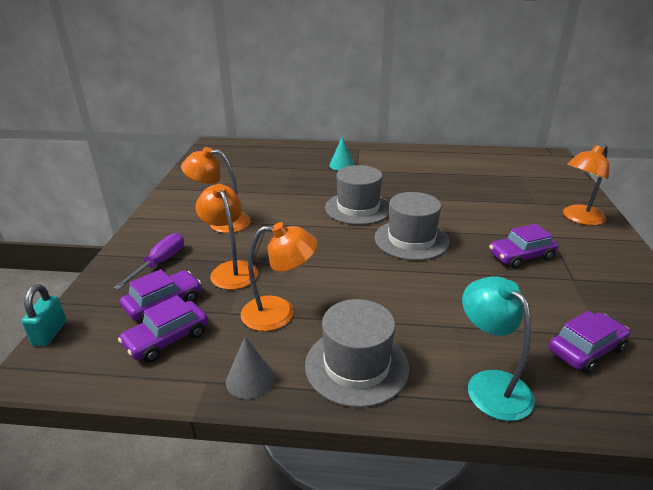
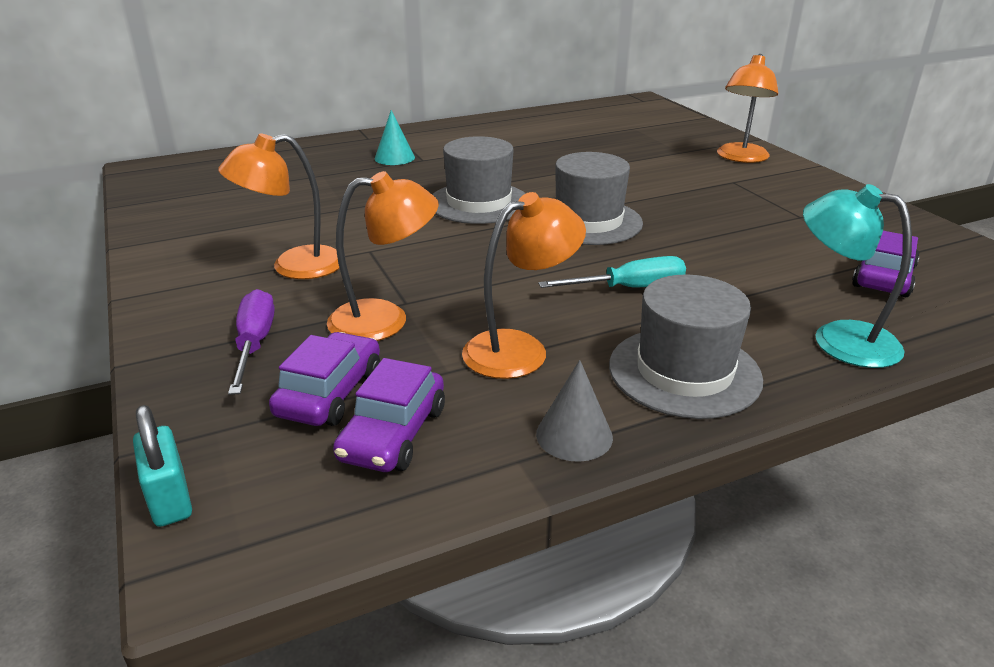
camera: 30 degrees left, 0 degrees up
(231, 270) = (385, 320): orange lamp -> orange lamp turned 135 degrees clockwise
(386, 295) = (629, 288): none -> turquoise screwdriver
(521, 256) = (726, 208): purple car -> none

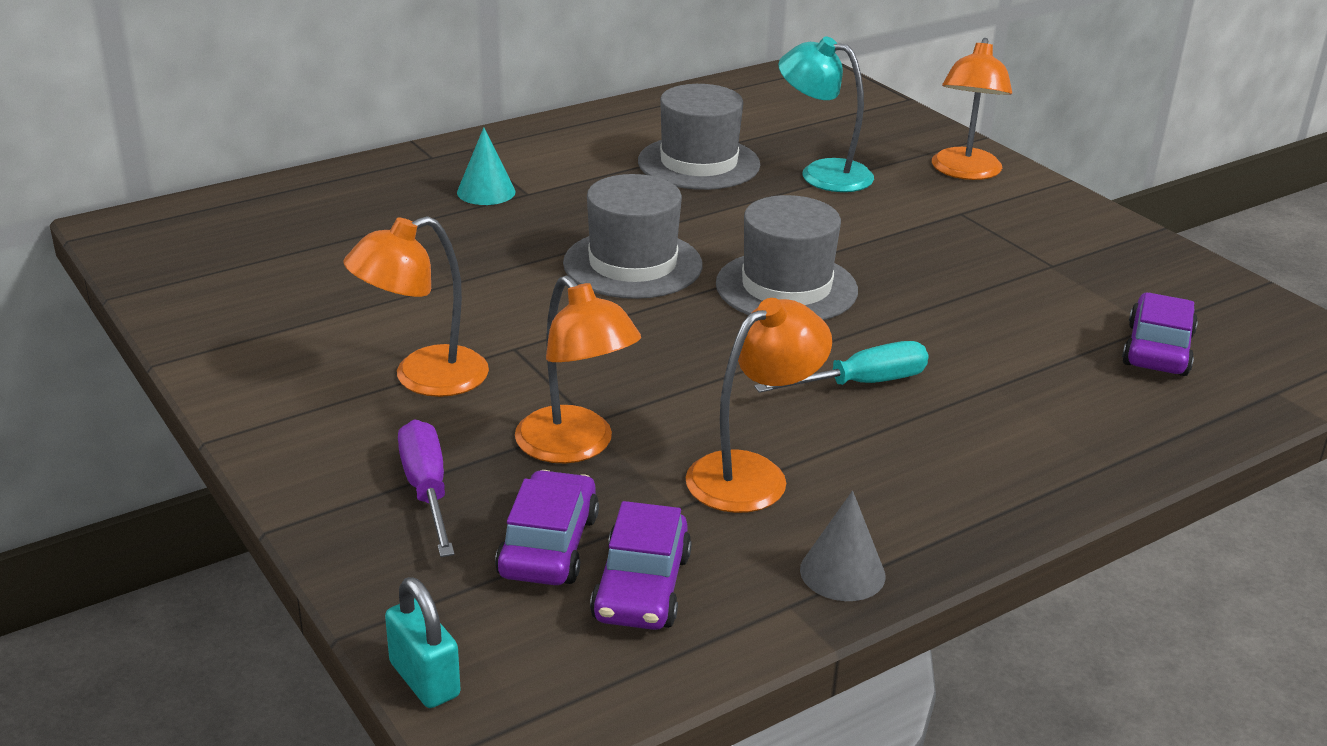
camera: 10 degrees left, 0 degrees up
(385, 320) = (575, 447): orange lamp -> orange lamp turned 75 degrees clockwise
(684, 372) = (947, 489): grey hat -> grey hat (698, 163)
(838, 339) = (1112, 435): turquoise lamp -> turquoise lamp (822, 173)

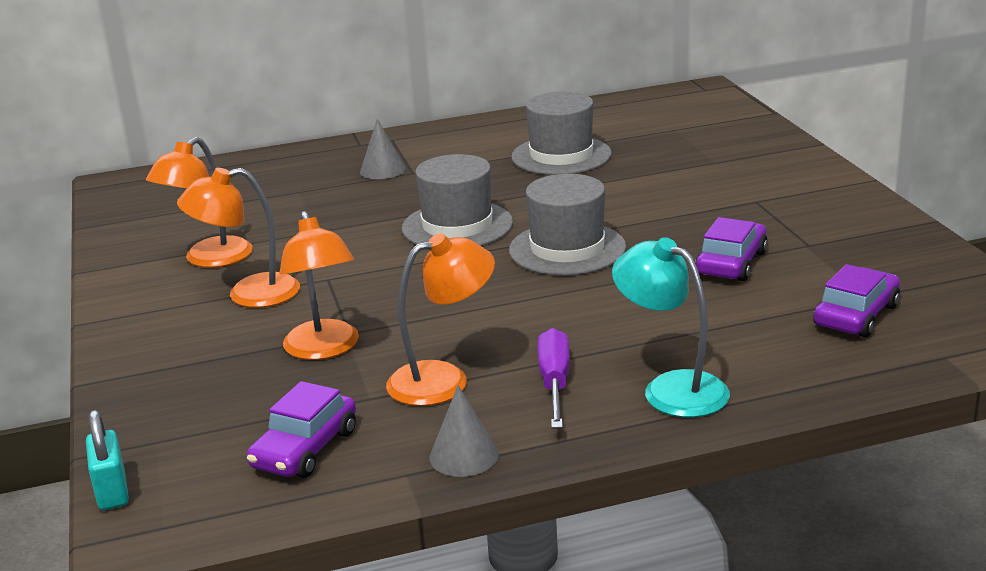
camera: 20 degrees right, 5 degrees down
(427, 490) = (199, 369): purple screwdriver -> purple screwdriver (554, 383)
(486, 192) = (382, 170): turquoise cone -> grey cone
(548, 545) = (258, 414): purple car -> purple car (731, 263)
(822, 173) = (658, 167): turquoise lamp -> turquoise lamp (671, 388)
(861, 384) = (577, 322): turquoise screwdriver -> none
(965, 172) = (782, 170): orange lamp -> orange lamp (209, 259)

